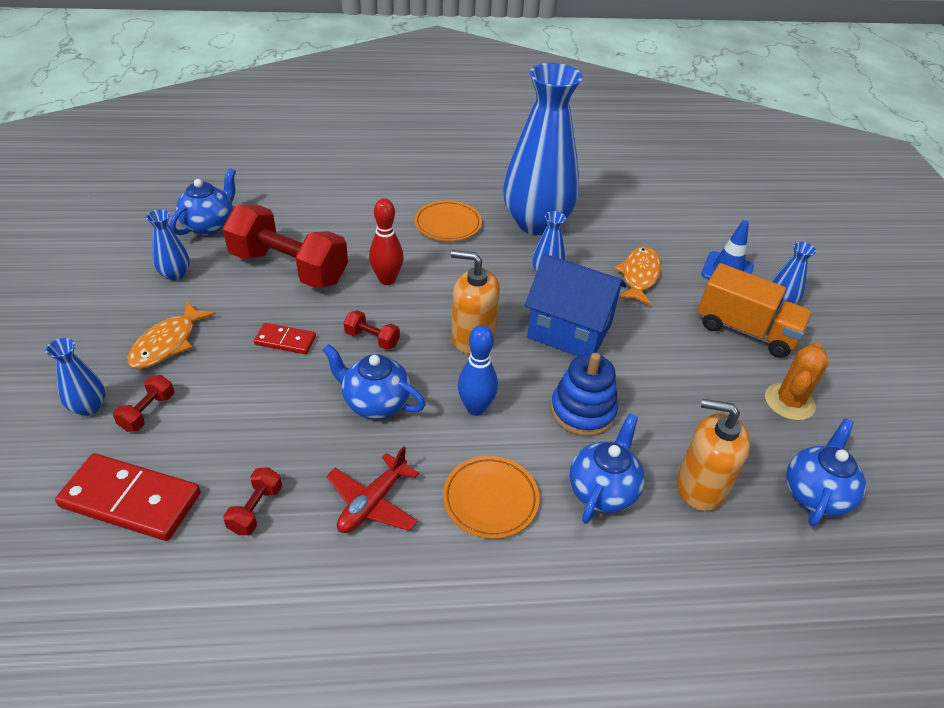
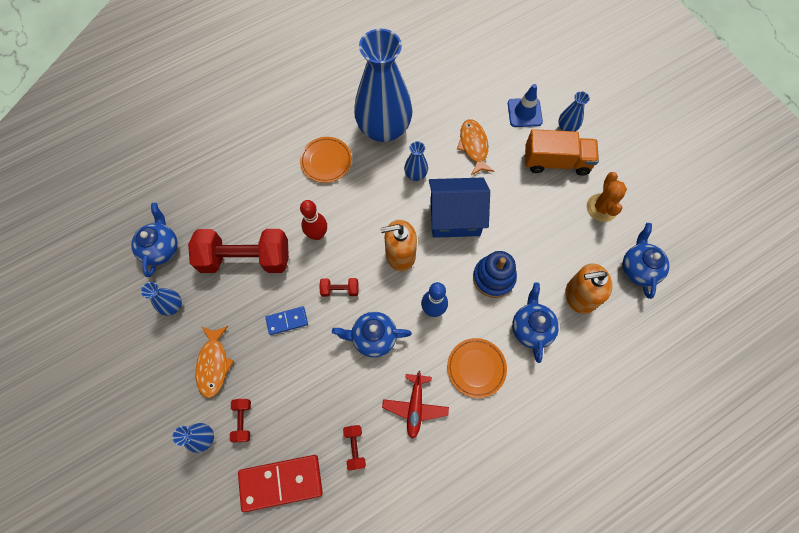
camera: 25 degrees left, 25 degrees up
(285, 341) = (287, 321): red domino -> blue domino

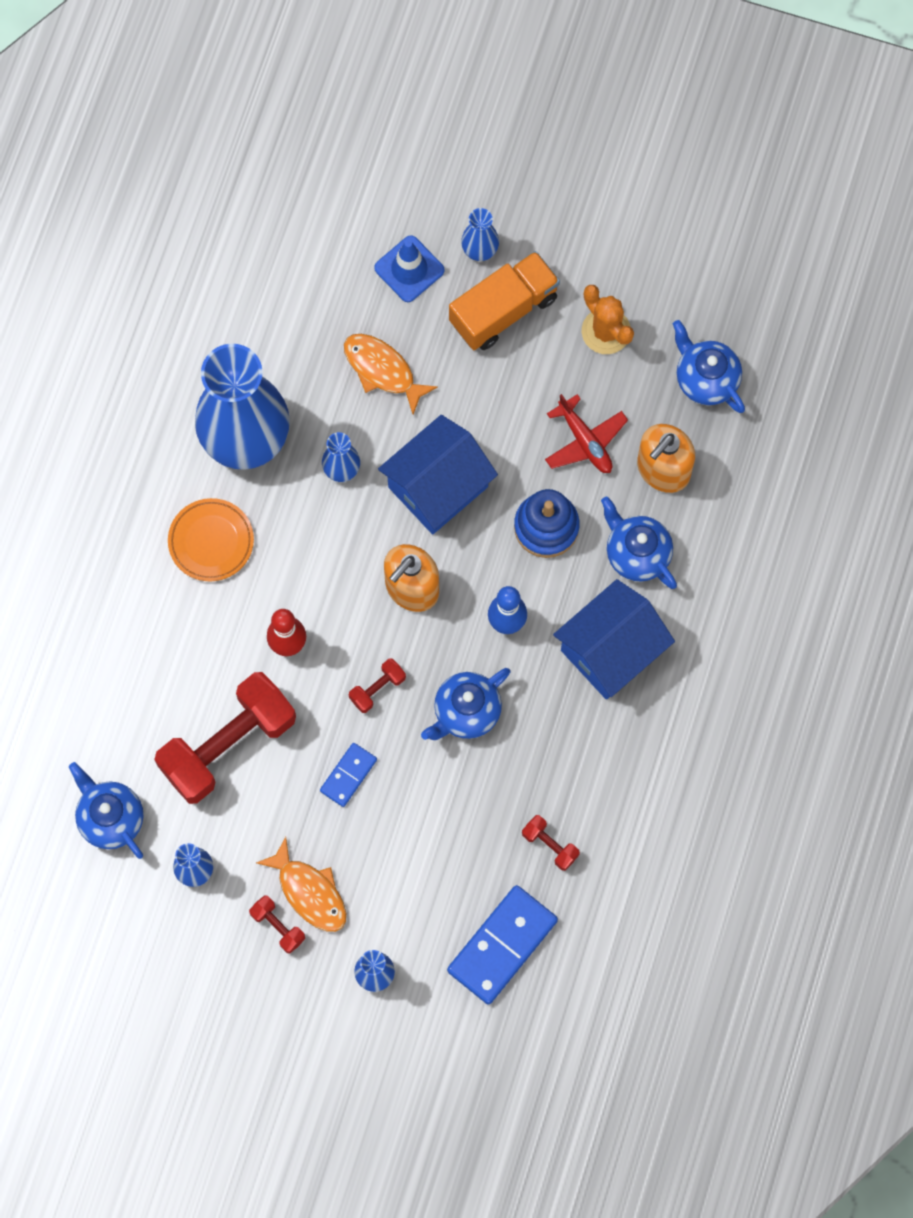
camera: 40 degrees left, 5 degrees up
(243, 421) = (401, 921): red dumbbell -> red dumbbell (278, 926)
(281, 483) = (502, 945): red domino -> blue domino
(415, 406) = (578, 748): red plane -> red plane (585, 441)
(476, 368) = (611, 650): orange plate -> blue house

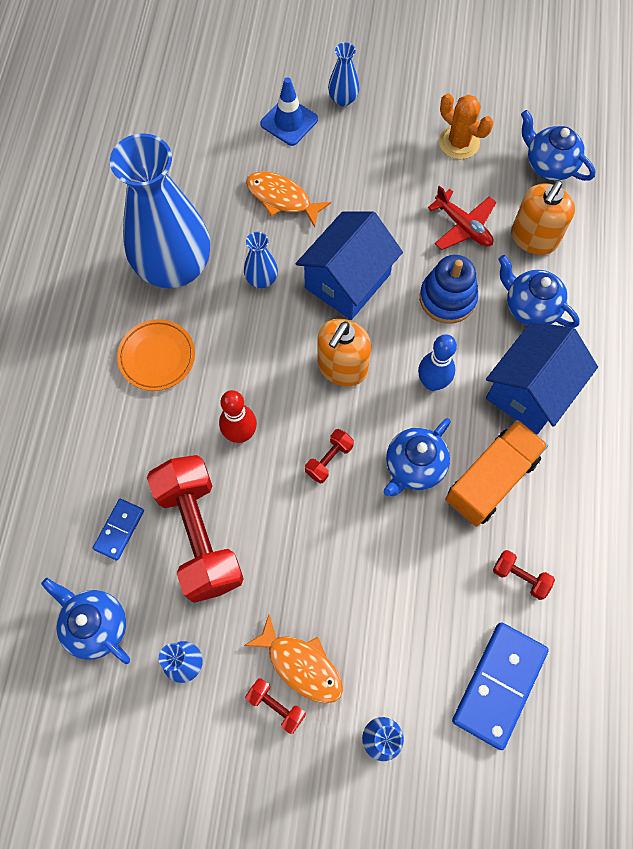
camera: 10 degrees left, 5 degrees down
(228, 745) = (199, 535): red dumbbell -> red dumbbell turned 60 degrees counterclockwise
(348, 775) = (317, 544): blue domino -> blue domino (119, 530)
(503, 310) = (372, 139): orange truck -> orange truck (491, 480)

